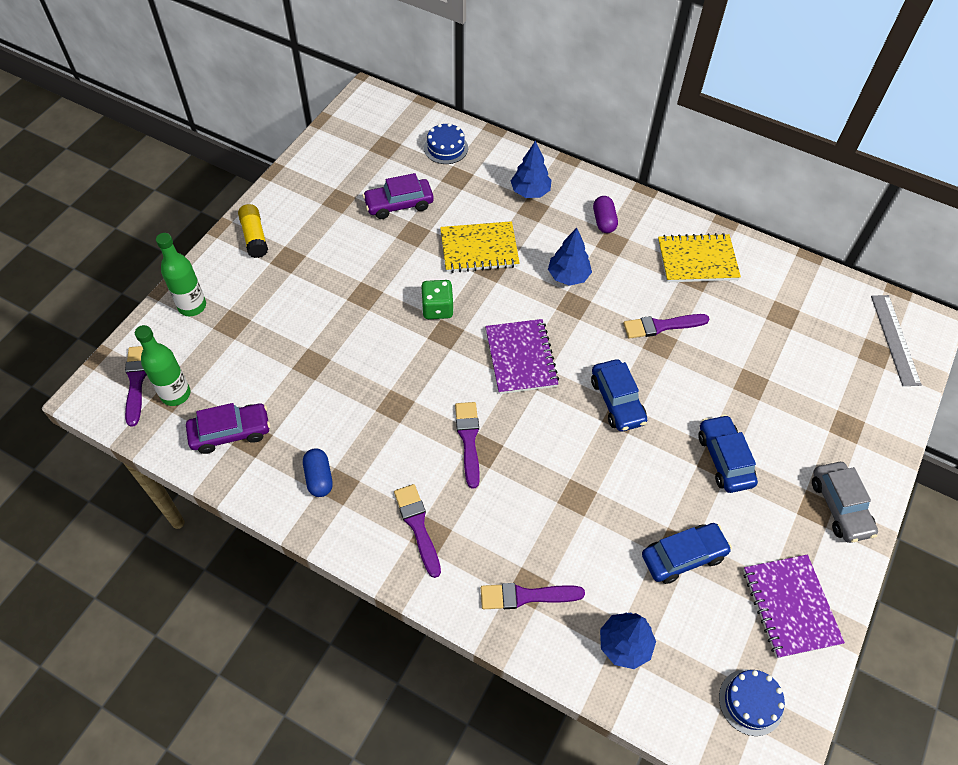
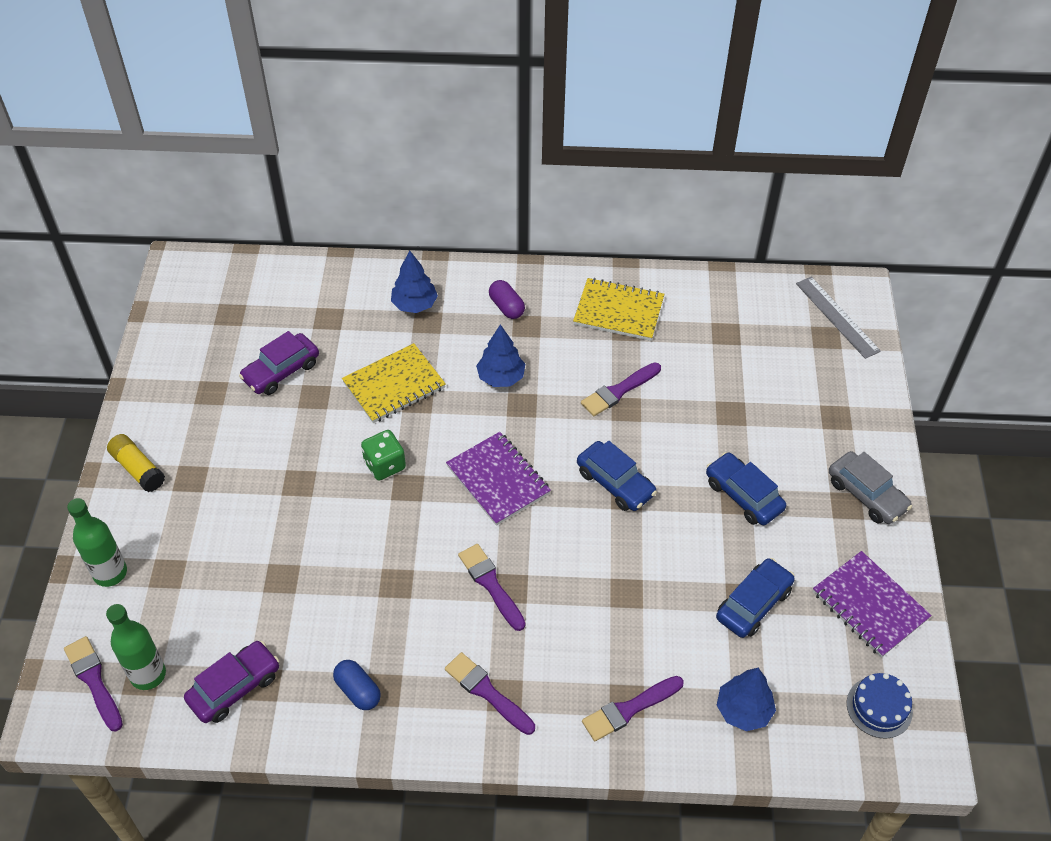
camera: 25 degrees left, 5 degrees down
(446, 148) = (298, 291): blue cake -> none
(697, 260) = (618, 311): yellow notebook -> yellow notebook turned 45 degrees clockwise

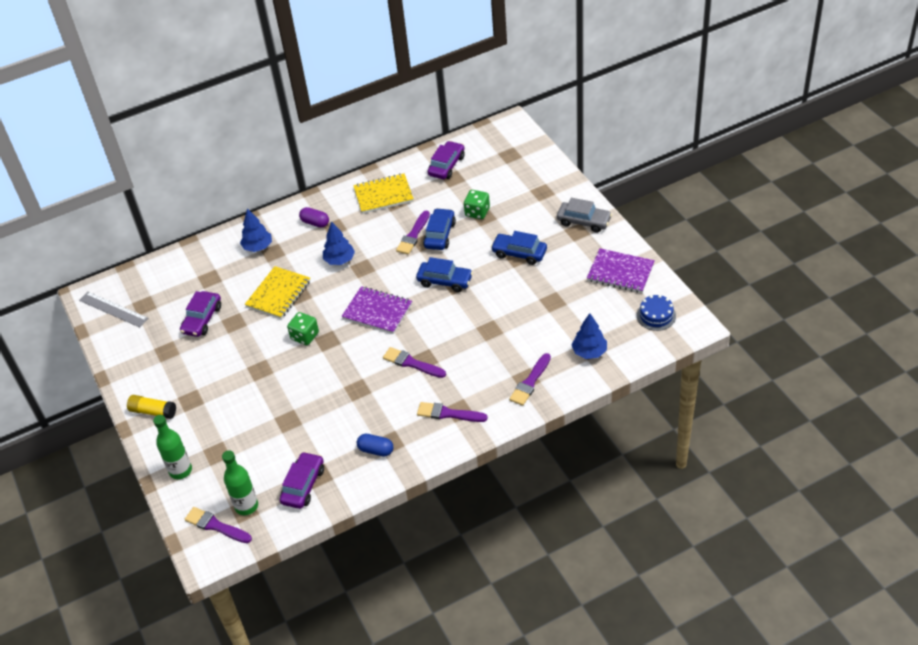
camera: 25 degrees left, 5 degrees down
(726, 401) = (477, 212): none -> green dice
(729, 310) = (446, 166): none -> purple car
(753, 604) = (560, 301): blue car -> blue car (439, 235)
(837, 317) = (509, 142): grey ruler -> grey ruler (113, 309)

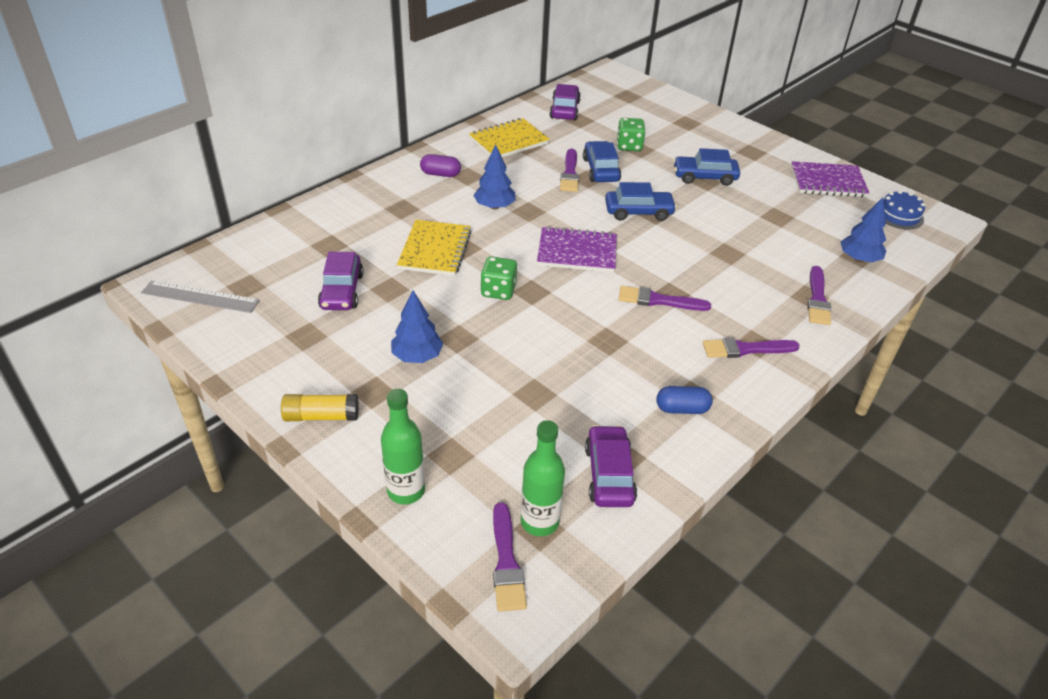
camera: 25 degrees left, 5 degrees down
(216, 526) = (506, 562): purple brush -> purple brush turned 105 degrees counterclockwise
(258, 247) = (379, 205): blue tree -> blue tree (417, 356)
(584, 221) = (751, 143): grey car -> none

